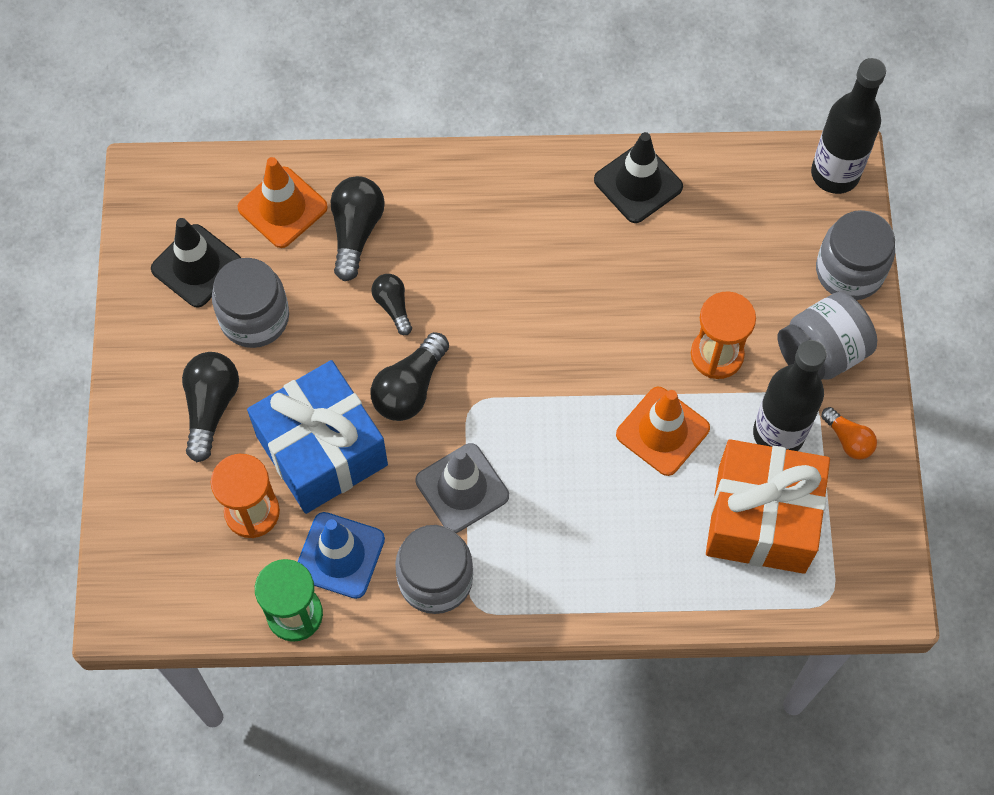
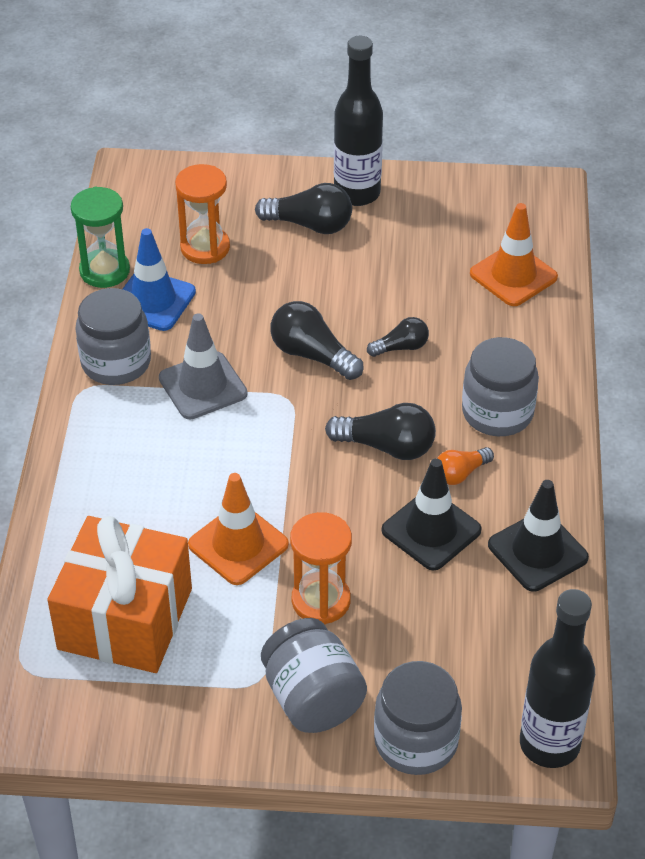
camera: 95 degrees right, 20 degrees down
(196, 266) = (453, 219): black traffic cone -> black traffic cone (431, 530)
(254, 317) = (397, 254): grey jar -> grey jar (497, 412)
(322, 450) = (257, 293): blue gift -> none
(356, 231) = (485, 325): black light bulb -> black light bulb (387, 446)
(778, 434) = (220, 646): black bottle -> black bottle (357, 193)
(848, 439) = (203, 710): orange light bulb -> orange light bulb (460, 473)

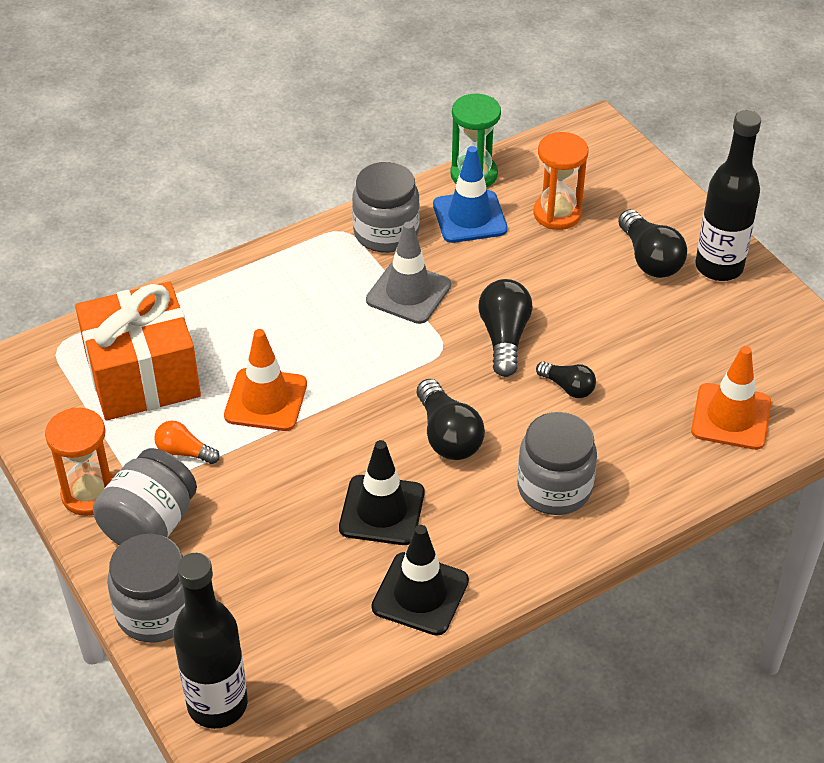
camera: 55 degrees right, 0 degrees up
(321, 600) = (250, 479): orange hourglass -> orange hourglass (90, 494)
(460, 473) = (461, 498): orange light bulb -> orange light bulb (184, 452)

